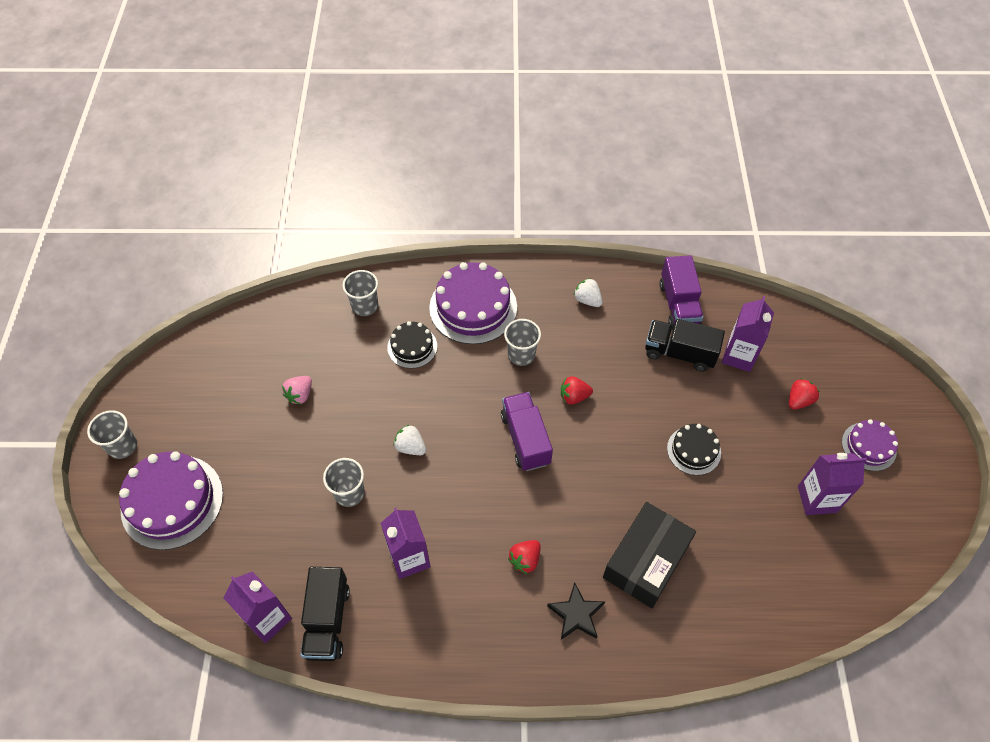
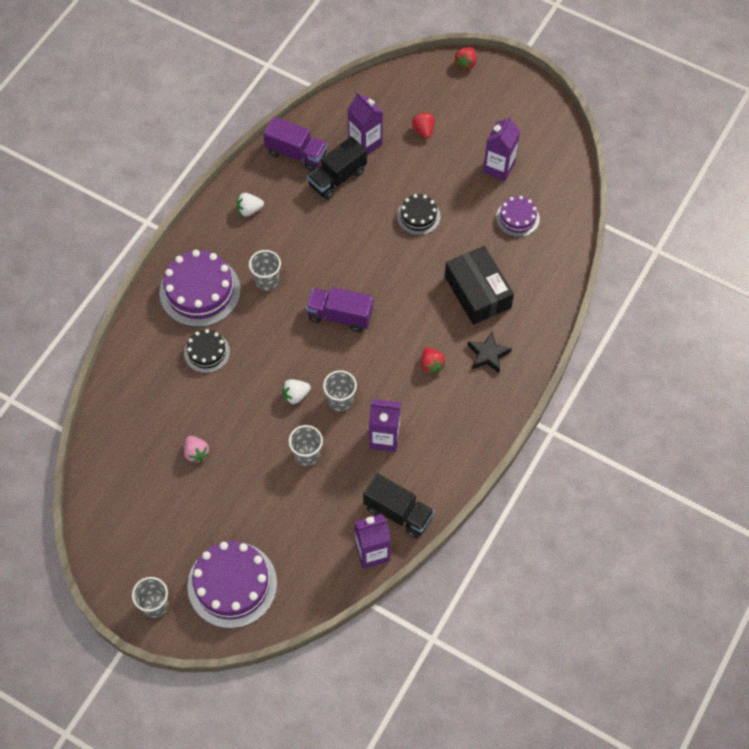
camera: 60 degrees left, 5 degrees up
(365, 306) = (142, 368): grey cup -> grey cup (340, 400)
(574, 396) = (326, 266): red strawberry -> red strawberry (466, 63)
(868, 446) = (482, 113): purple cake -> purple cake (517, 218)

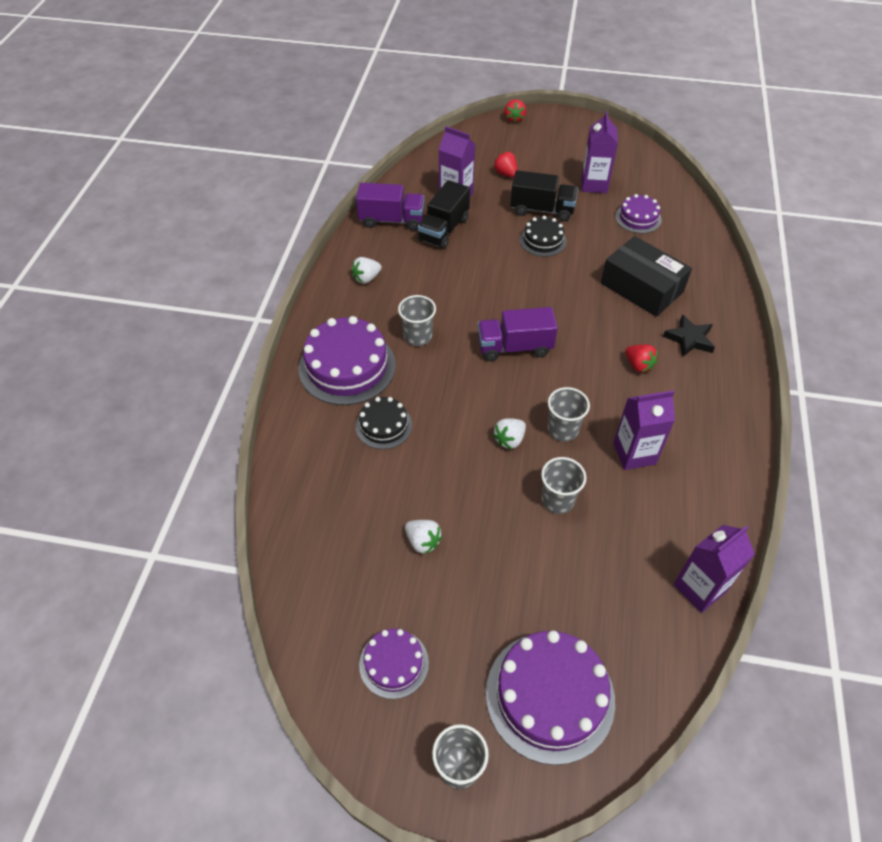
camera: 20 degrees left, 10 degrees down
(141, 529) = (394, 663): none -> purple cake
(196, 453) = (423, 541): pink strawberry -> white strawberry
(398, 512) = (700, 530): black truck -> black truck (542, 210)

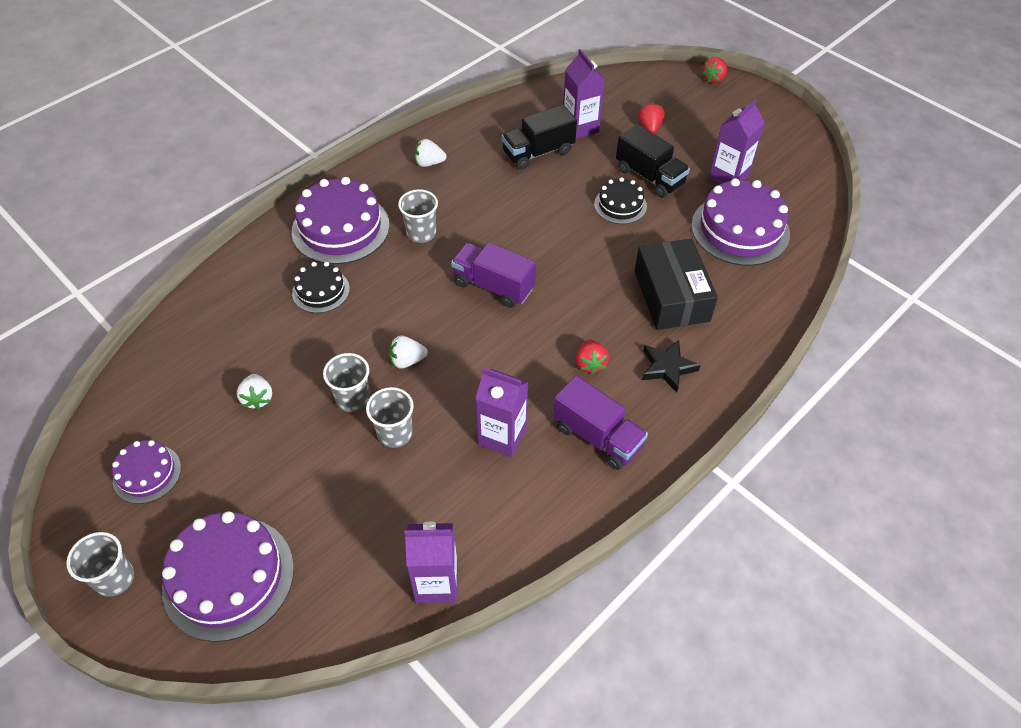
camera: 35 degrees right, 0 degrees up
(391, 220) = (501, 123): purple truck -> purple truck (597, 436)
(563, 430) = (461, 379): grey cup -> grey cup (353, 399)
(638, 218) = (740, 229): purple cake -> purple cake, size x1.81

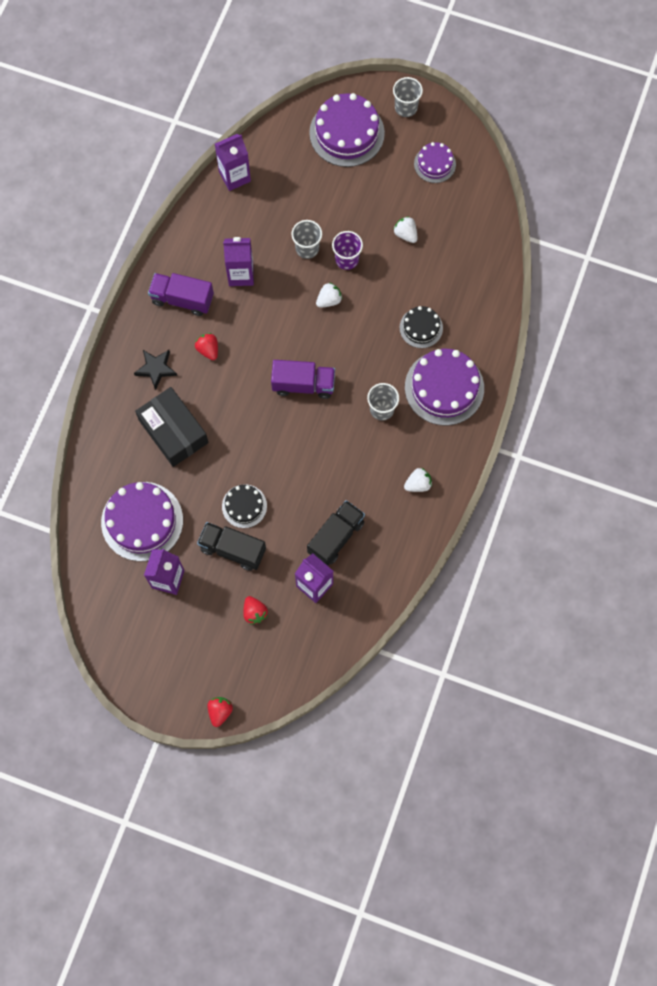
camera: 155 degrees right, 20 degrees up
(353, 399) = (347, 259): grey cup -> purple cup

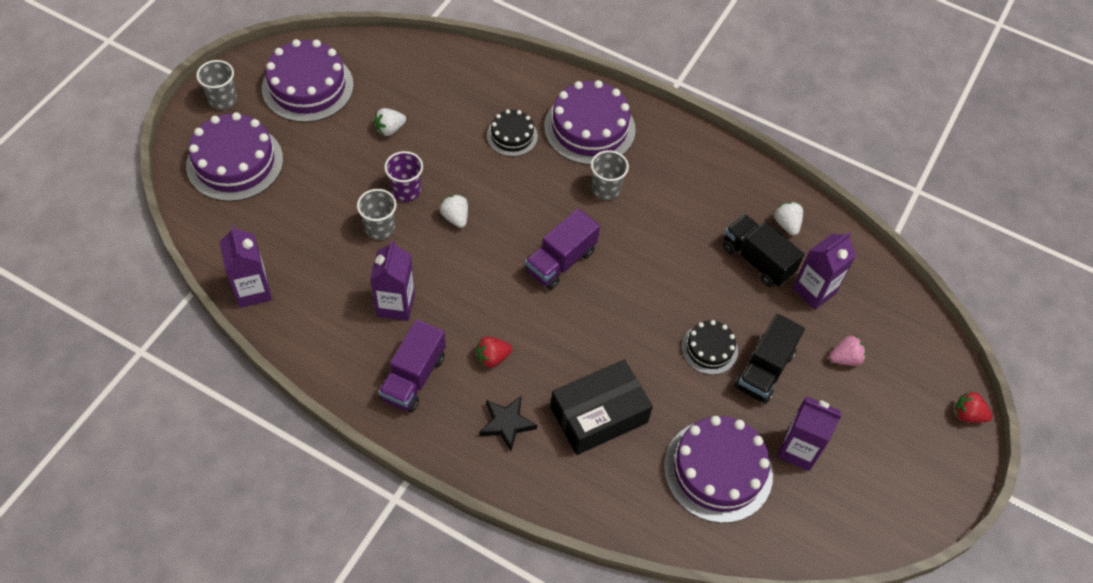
camera: 85 degrees left, 15 degrees down
(254, 612) = (845, 358): red strawberry -> pink strawberry
(303, 384) = (560, 261): purple truck -> purple truck turned 150 degrees counterclockwise
(418, 484) = (701, 172): white strawberry -> white strawberry (786, 224)
(434, 164) = (307, 87): purple cake -> purple cake, size x1.81

